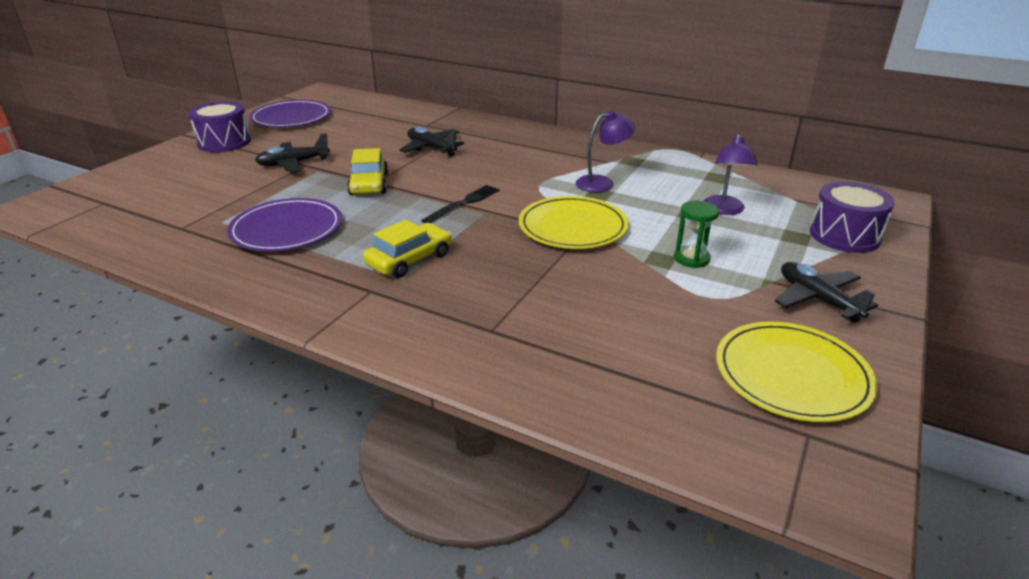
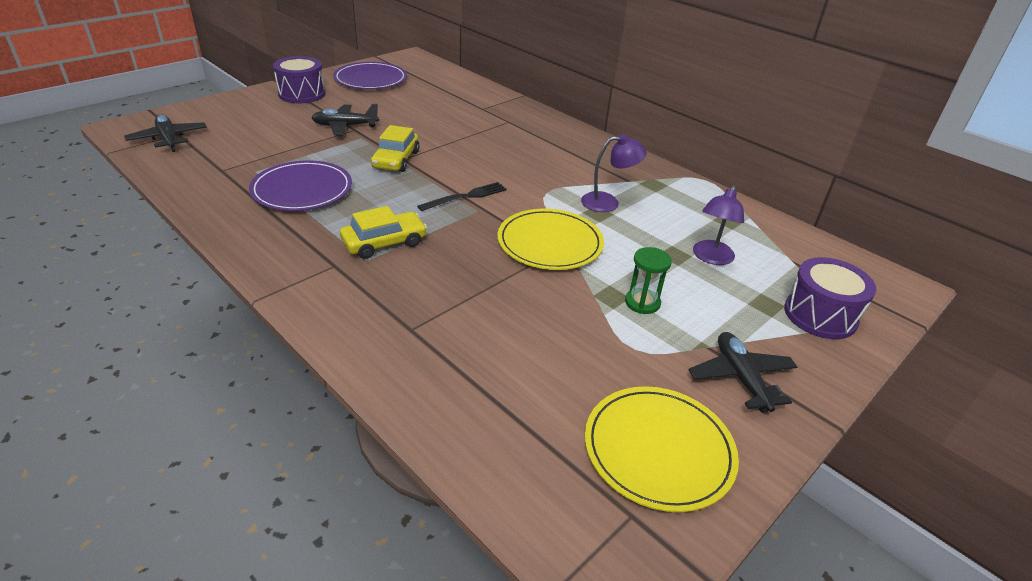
camera: 15 degrees right, 5 degrees up
(431, 148) = (472, 134): black plane -> black plane (168, 139)

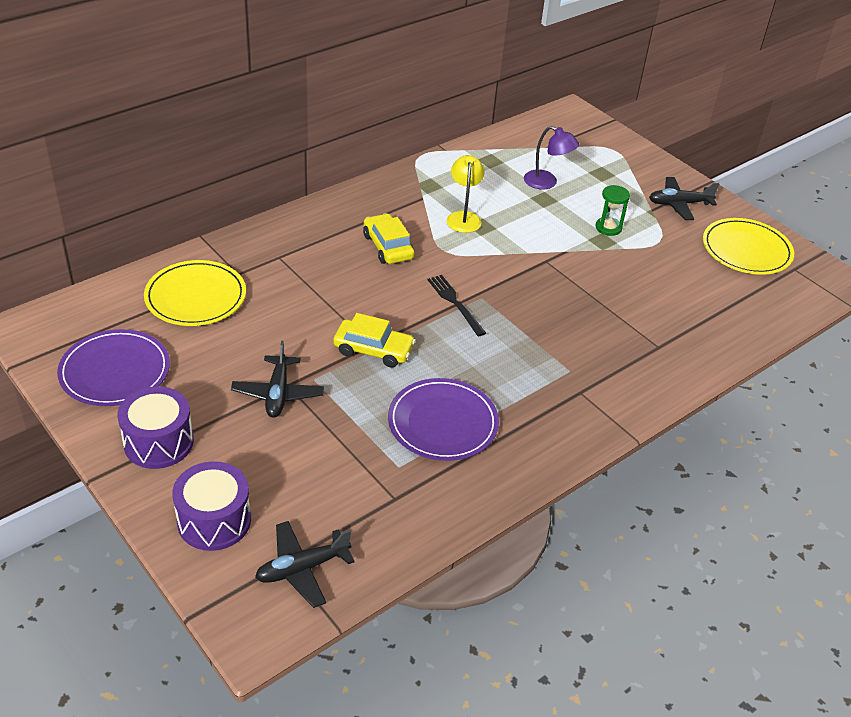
camera: 85 degrees left, 5 degrees up
(384, 242) = (541, 360): yellow car -> yellow car (388, 247)
(550, 243) = (533, 261): yellow plate -> yellow plate (195, 297)
(608, 202) = (463, 217): purple lamp -> yellow lamp
(820, 315) = (610, 155): purple drum -> purple drum (214, 520)

